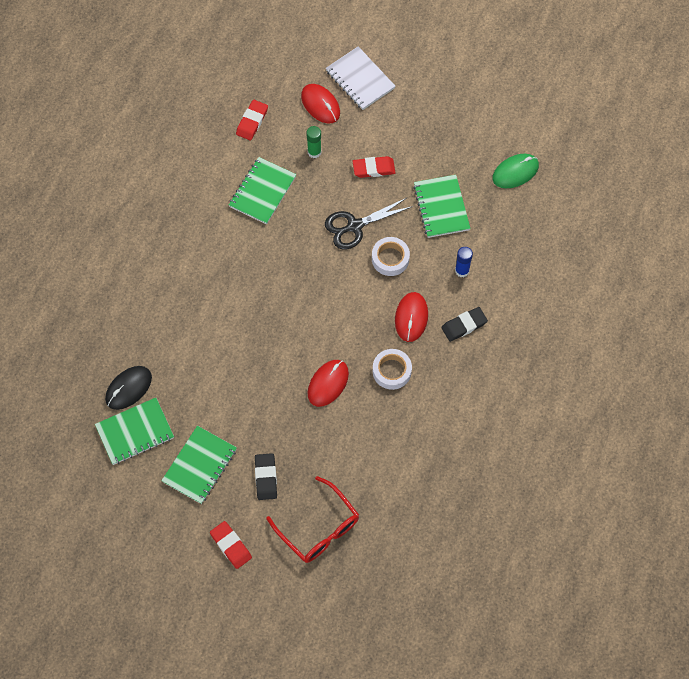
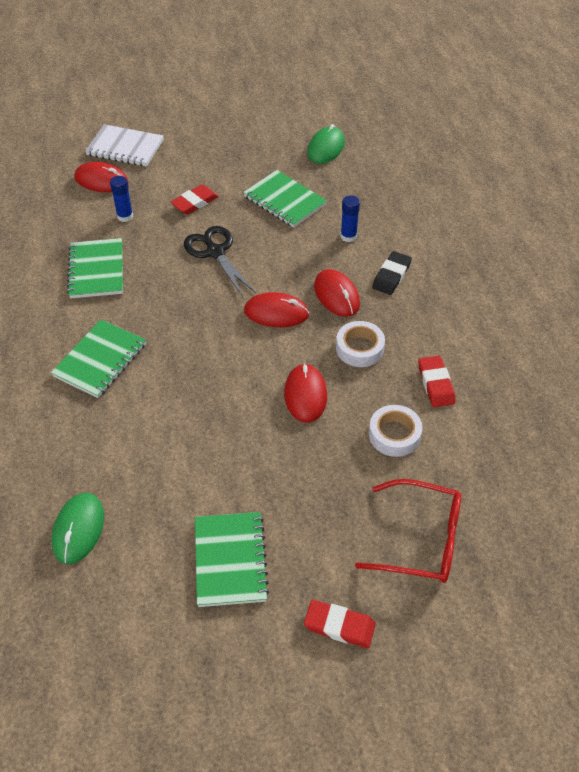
camera: 35 degrees left, 15 degrees down
(128, 388) = (78, 529): black mouse -> green mouse
(135, 432) = (121, 572): green notebook -> green notebook (100, 360)
(252, 121) = (40, 222): red eraser -> red eraser (435, 384)
(266, 477) = (317, 525): black eraser -> none
(314, 152) = (125, 216): green glue stick -> blue glue stick
(355, 226) = (215, 252): black scissors -> black scissors turned 120 degrees clockwise
(358, 306) = (276, 313): none -> red mouse
(390, 259) = (273, 260): white tape -> white tape (394, 435)

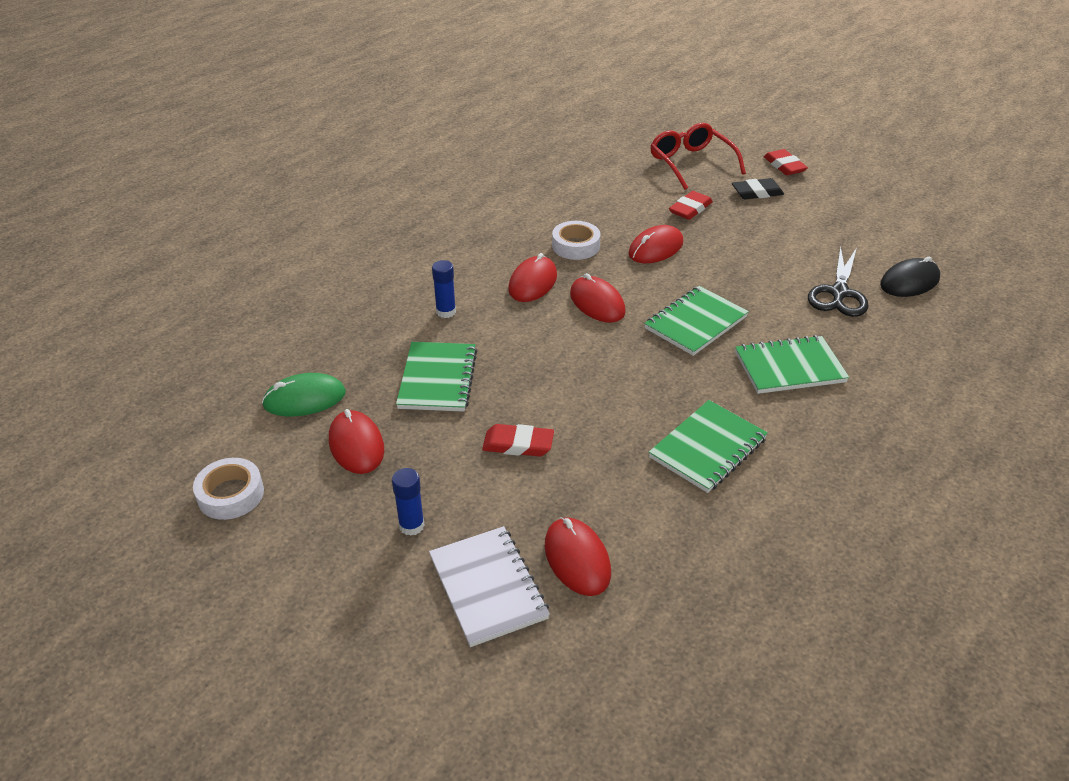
camera: 130 degrees left, 10 degrees down
(78, 529) = (909, 282): green mouse -> black mouse
(125, 216) = (609, 486): blue glue stick -> blue glue stick (411, 525)
(215, 252) = (573, 381): black scissors -> black scissors (839, 293)
(230, 560) = (816, 215): green notebook -> green notebook (695, 323)
(266, 150) = (356, 445): none -> red mouse
(391, 276) = (471, 266): black eraser -> black eraser (757, 192)
(394, 435) = (632, 200): white tape -> white tape (231, 494)
(435, 384) = (562, 202): red eraser -> red eraser (690, 209)

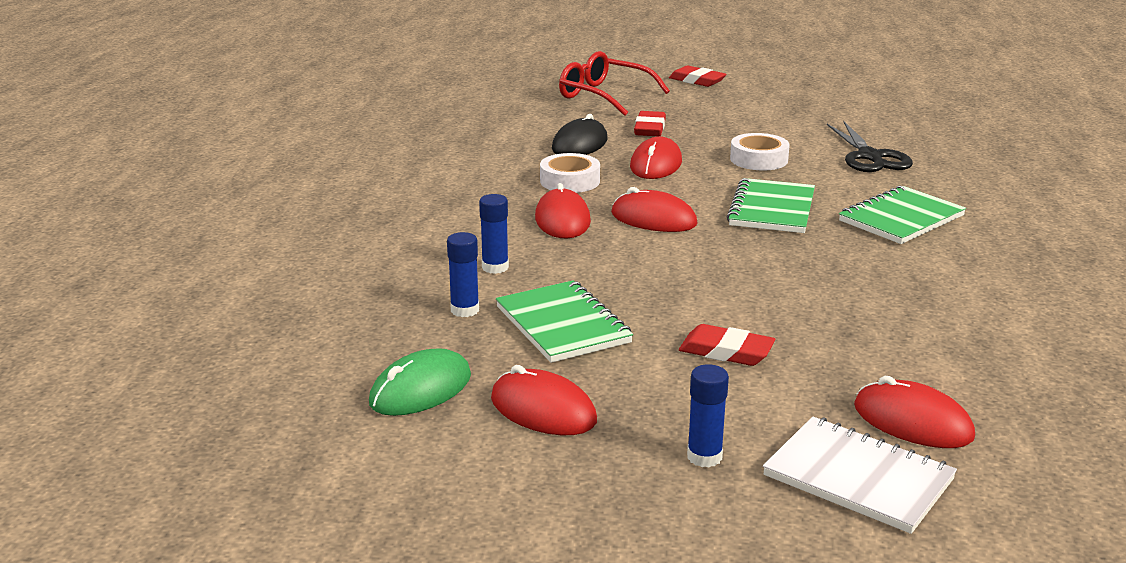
camera: 30 degrees left, 15 degrees down
(231, 494) = (441, 508): white tape -> white tape (758, 159)
(391, 343) = (465, 310): none -> blue glue stick
(518, 444) = (726, 351): red eraser -> red eraser turned 45 degrees clockwise
(708, 448) = (913, 297): green notebook -> none
(757, 192) = (698, 104): black eraser -> none
(909, 282) = (917, 135): black mouse -> black mouse (579, 144)

